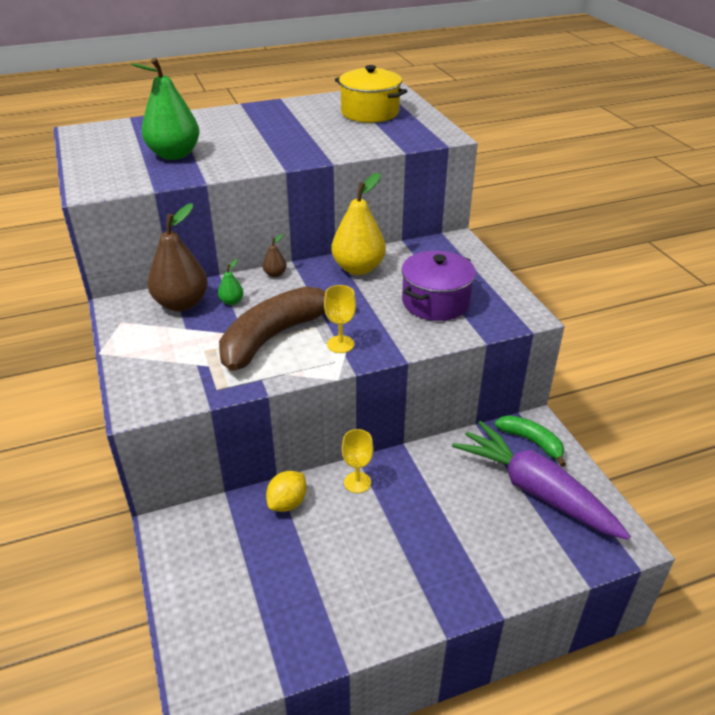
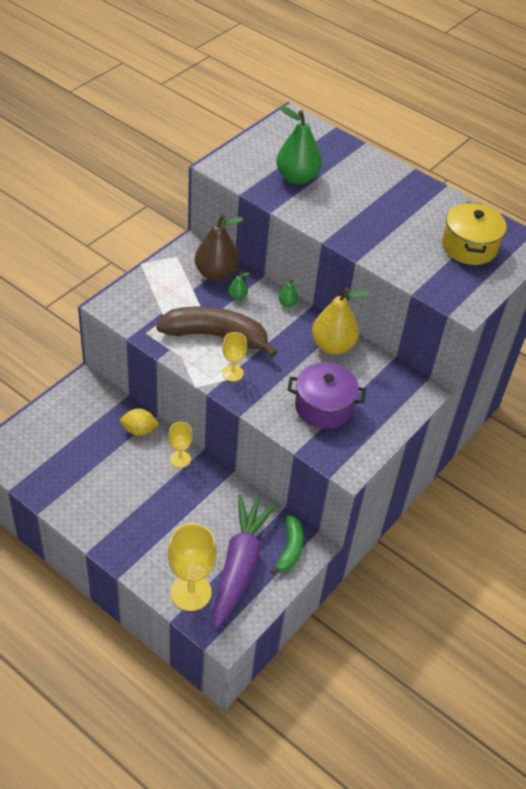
camera: 55 degrees right, 10 degrees up
(275, 274) = (287, 303): brown pear -> green pear
(555, 549) = (191, 592): none -> yellow goblet

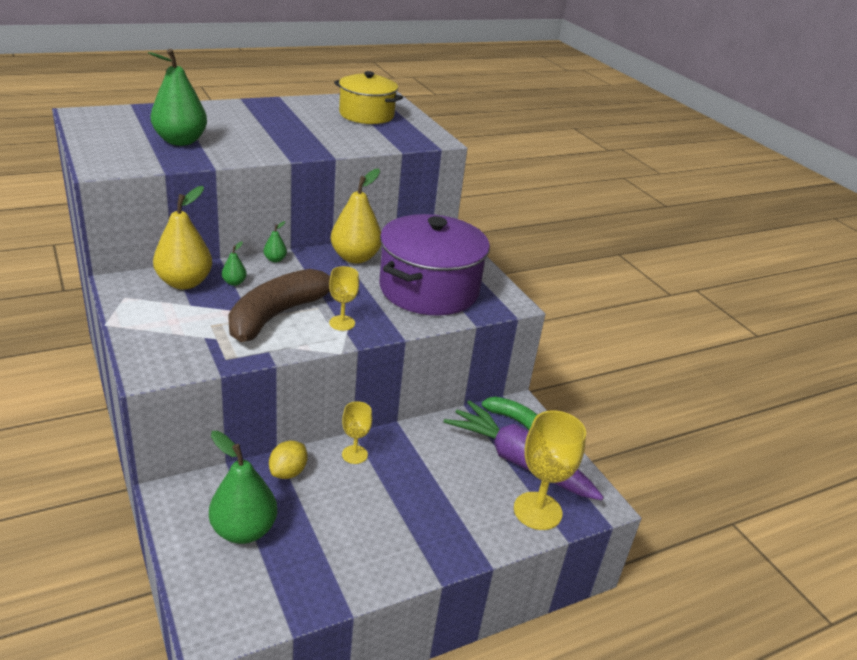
camera: 65 degrees left, 15 degrees down
(75, 431) = (243, 530): none -> green pear
(216, 274) = (184, 282): brown pear -> yellow pear
(323, 407) = (429, 289): purple pot -> purple pot, size x1.59

